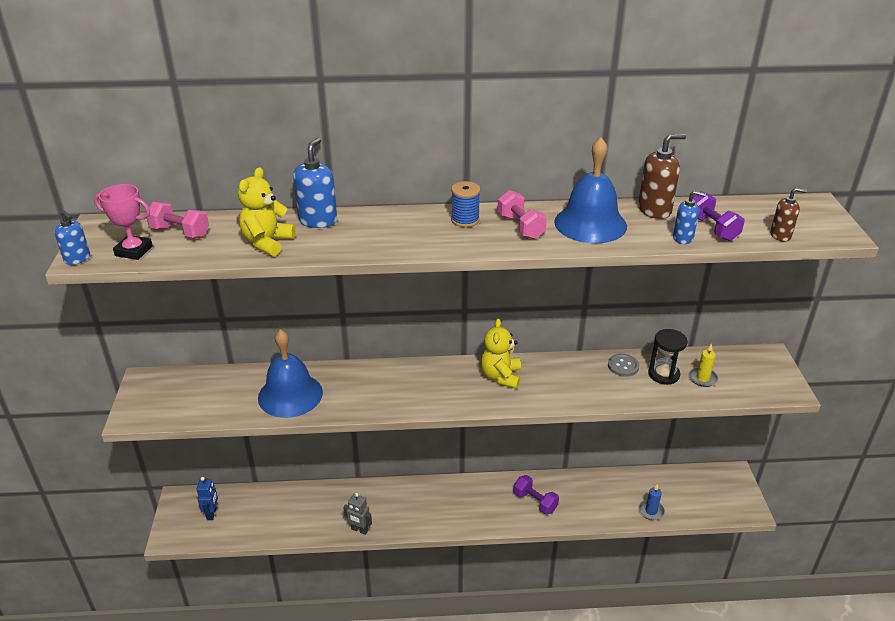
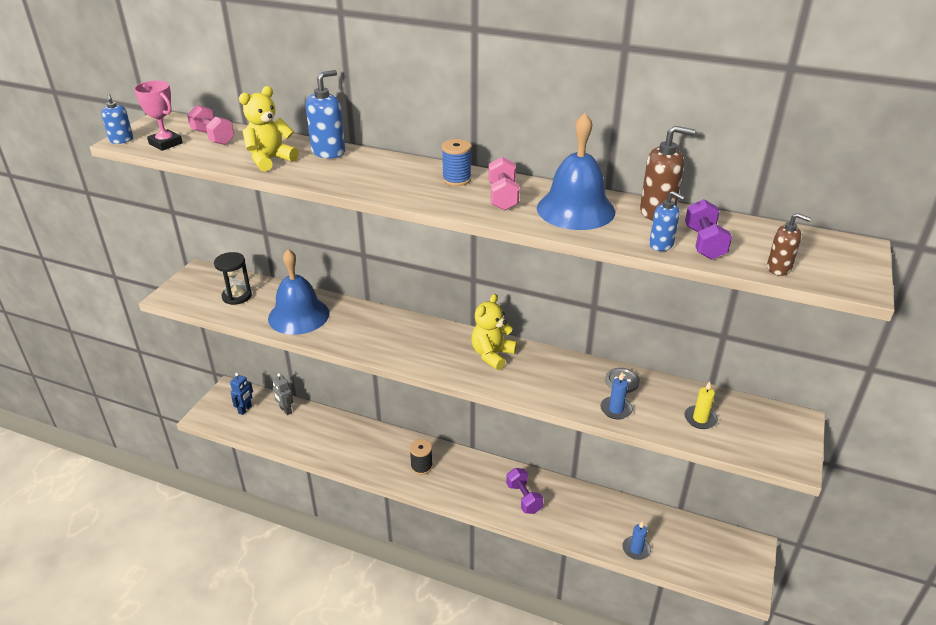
camera: 25 degrees right, 0 degrees up
(359, 530) = (351, 465): grey robot -> grey robot (285, 410)
(427, 507) = (421, 466): none -> black spool
(635, 392) = (616, 409): none -> blue candle
(663, 374) = (659, 402): black hourglass -> black hourglass (237, 296)

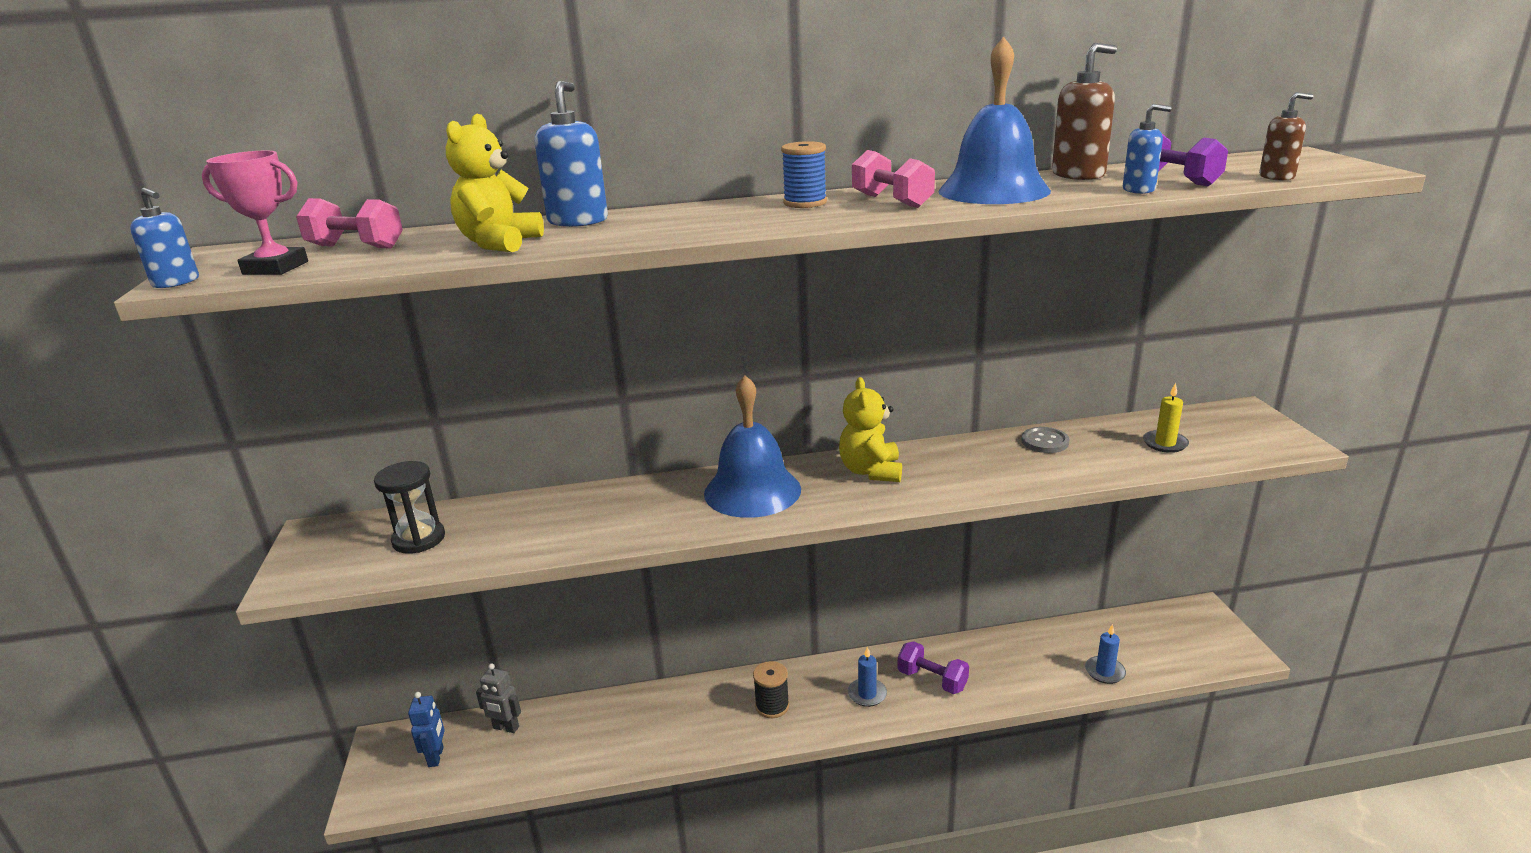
camera: 30 degrees left, 10 degrees down
(298, 315) = (550, 526): blue bell -> blue bell (752, 491)
(616, 409) = (1076, 468): blue candle -> blue candle (867, 694)

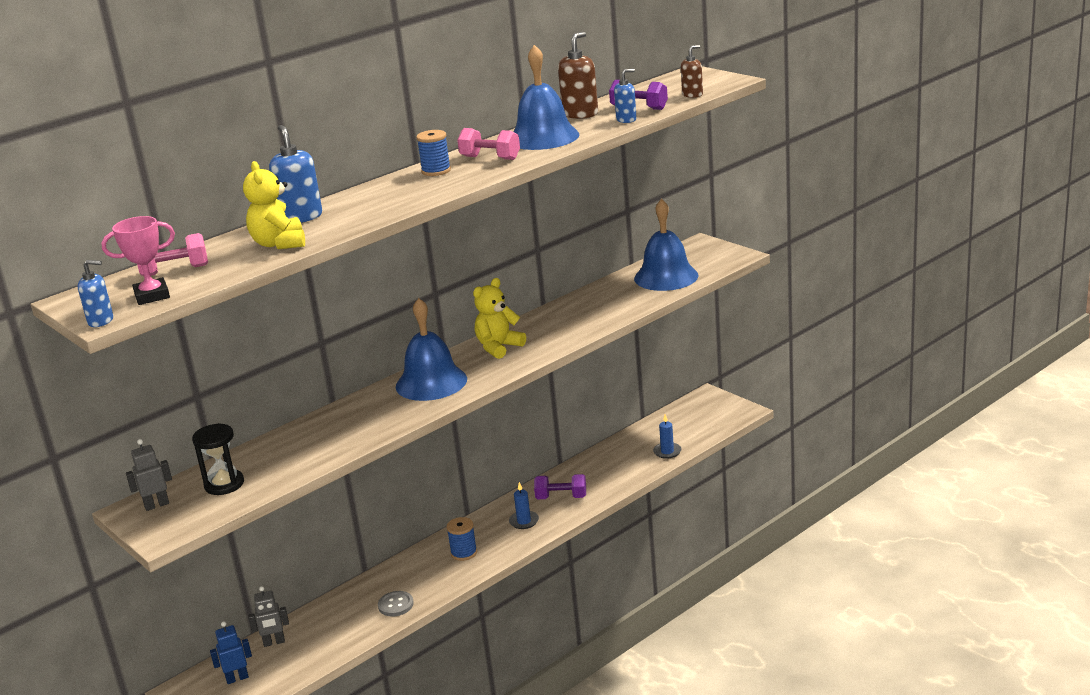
camera: 30 degrees left, 0 degrees up
(338, 537) = (157, 505): none -> grey robot
(436, 757) = (237, 678): blue robot -> blue robot turned 75 degrees counterclockwise
(772, 706) = (464, 553): black spool -> blue spool
(871, 471) = (498, 347): yellow teddy bear -> yellow teddy bear turned 75 degrees clockwise
(1045, 442) = (593, 297): grey button -> grey button (395, 605)
(1165, 443) = (666, 277): yellow candle -> blue bell

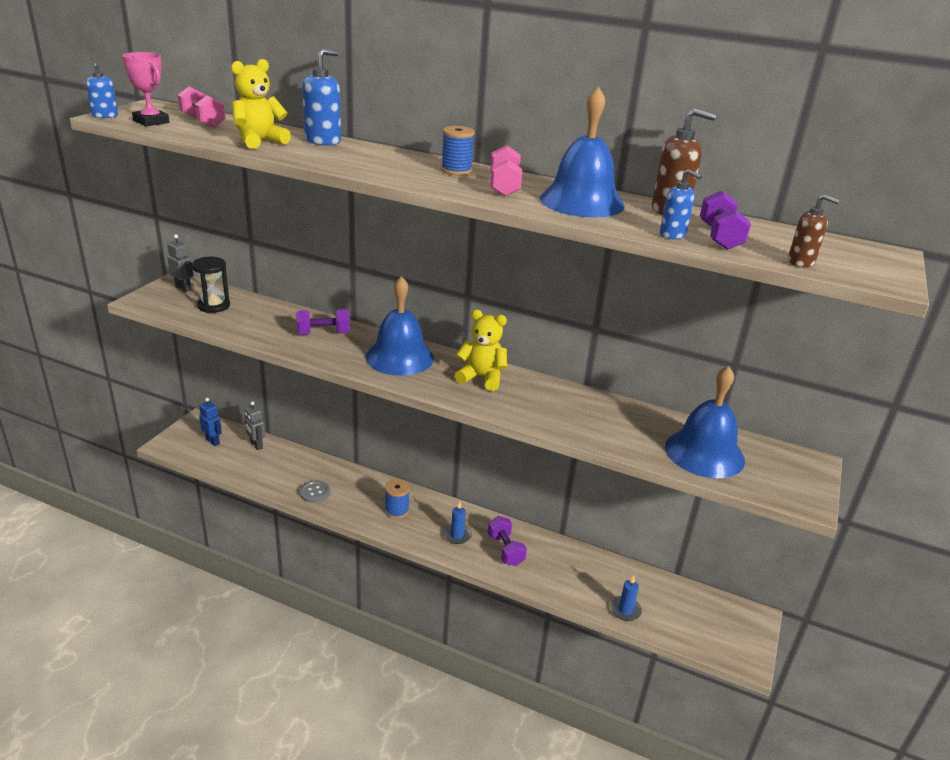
camera: 60 degrees right, 5 degrees up
(350, 419) = (323, 333): none -> purple dumbbell

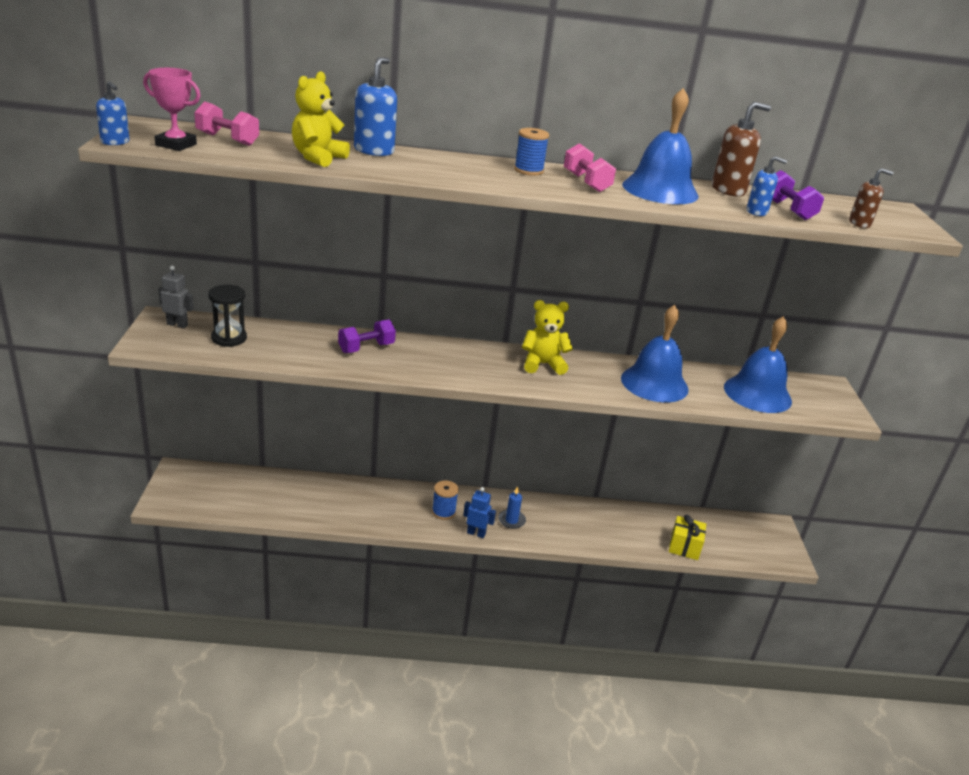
camera: 25 degrees left, 0 degrees up
(213, 441) = (211, 488): blue robot -> blue robot (476, 533)
(256, 445) = (260, 481): grey robot -> none
(315, 492) = (354, 514): grey button -> none
(399, 357) = (457, 358): blue bell -> blue bell (654, 383)
(505, 550) = (560, 523): purple dumbbell -> none
(625, 610) = (684, 547): blue candle -> yellow gift

